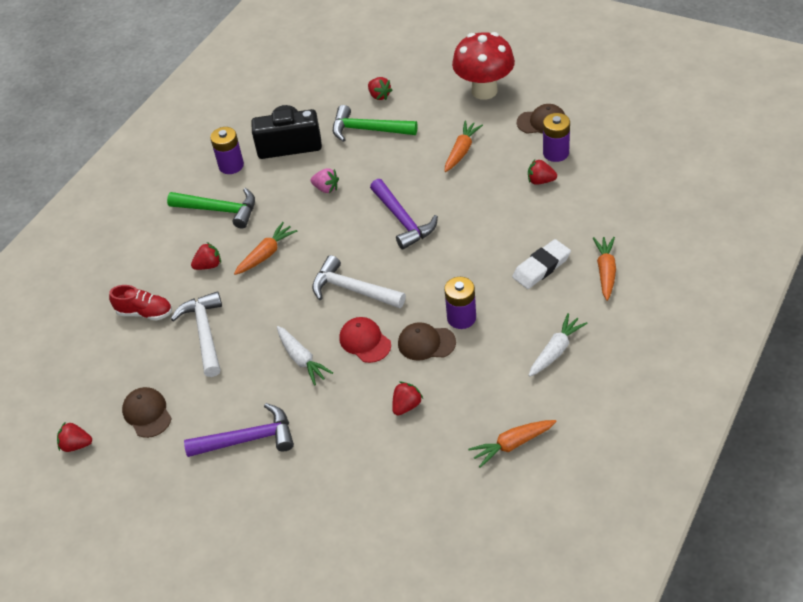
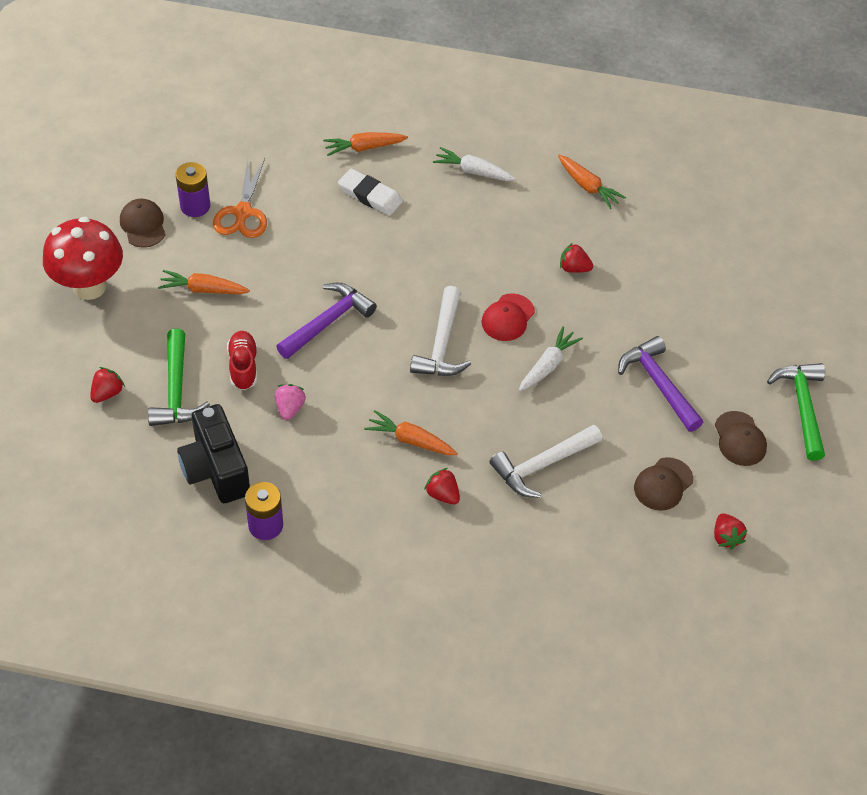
camera: 115 degrees left, 5 degrees up
(145, 312) = (532, 537): red shoe -> red shoe (243, 366)
(219, 210) = (349, 512): green hammer -> green hammer (802, 407)
(426, 343) = (494, 268): brown cap -> brown cap (740, 439)
(461, 318) = (454, 246): purple battery -> none
(540, 181) = (243, 213): red strawberry -> orange scissors

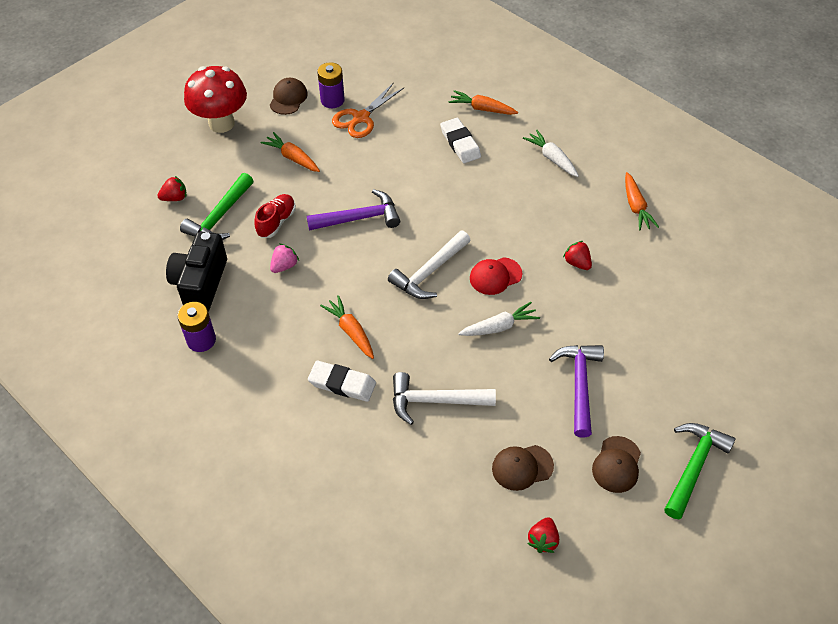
camera: 35 degrees right, 0 degrees up
(442, 494) = (342, 383): red strawberry -> white eraser

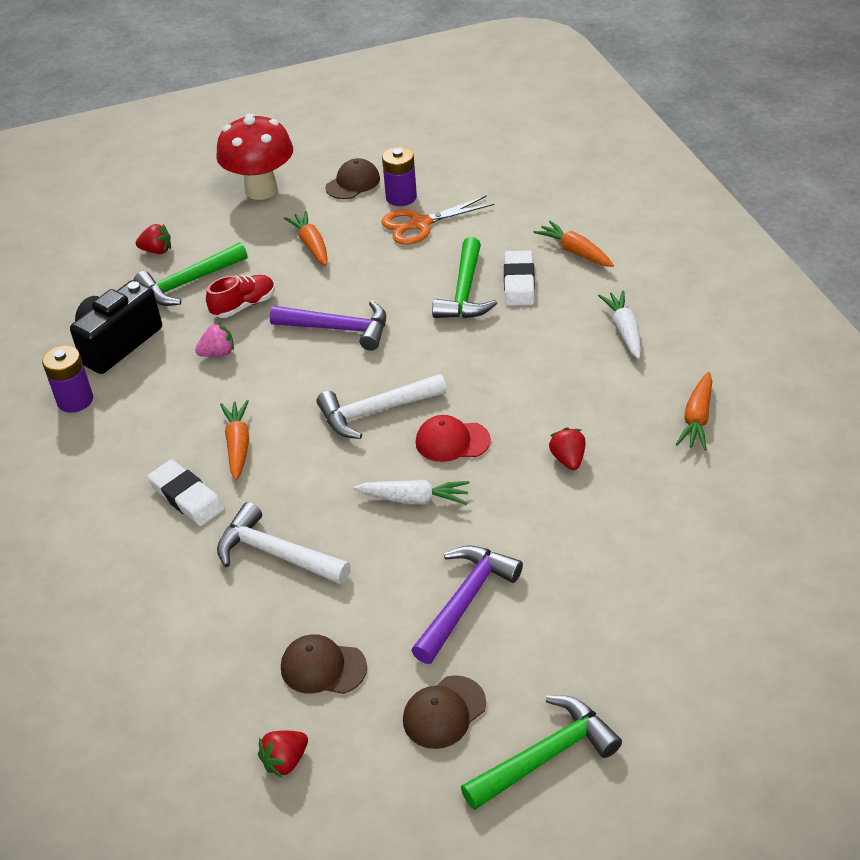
camera: 30 degrees right, 10 degrees down
(428, 162) = (465, 292): none -> green hammer

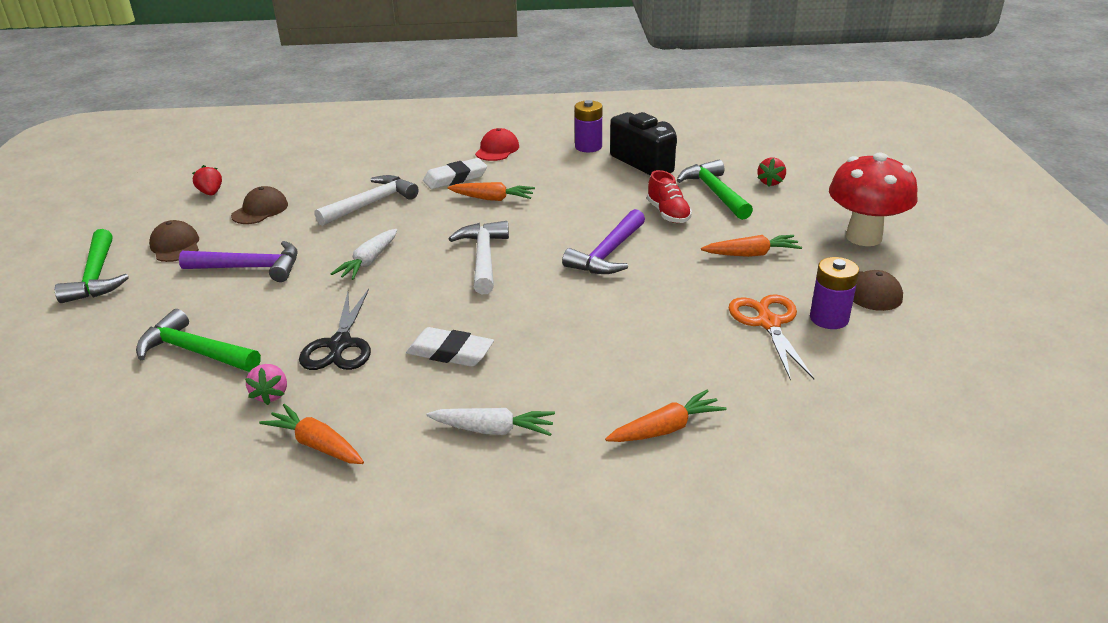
camera: 105 degrees right, 10 degrees down
(218, 353) = (608, 198): pink strawberry -> pink strawberry (271, 394)
(452, 441) = (416, 288): red cap -> red cap (497, 149)
(465, 292) = (626, 331): green hammer -> green hammer (195, 351)
(465, 600) = (251, 268): purple hammer -> purple hammer turned 45 degrees counterclockwise
(519, 282) = (625, 371): white eraser -> white eraser (450, 352)
(568, 459) = (340, 345): red strawberry -> black scissors

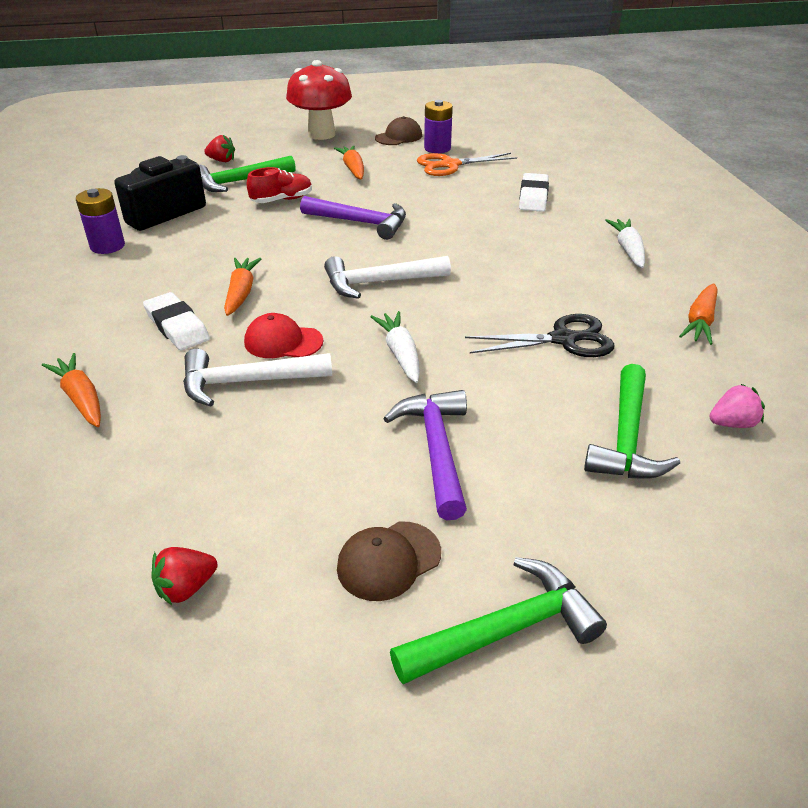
camera: 100 degrees left, 5 degrees up
(260, 210) = (262, 493): brown cap -> none
(271, 394) = (659, 362): pink strawberry -> pink strawberry (732, 423)
(369, 261) = (400, 354): white carrot -> white carrot turned 120 degrees counterclockwise
(371, 203) = (246, 382): white hammer -> white hammer turned 45 degrees counterclockwise
(450, 352) = (545, 279): white eraser -> white eraser (533, 197)
(497, 149) = (92, 306): red cap -> red cap (283, 342)
(666, 429) = (585, 194): orange carrot -> orange carrot (81, 398)

